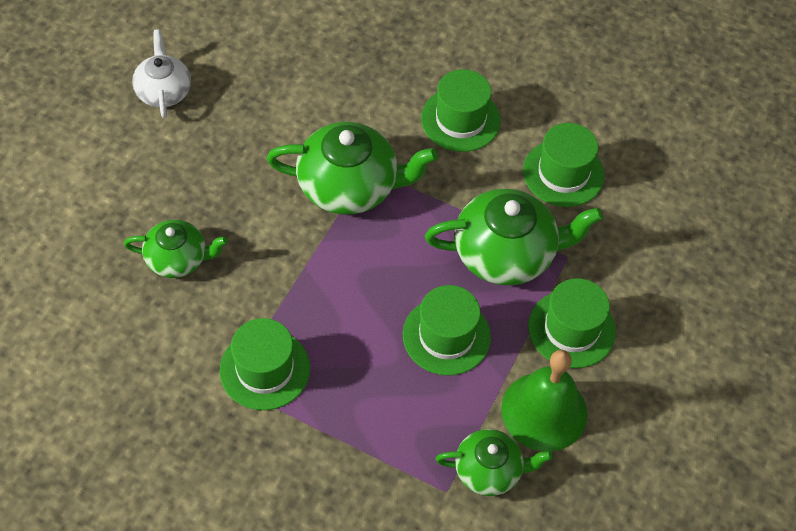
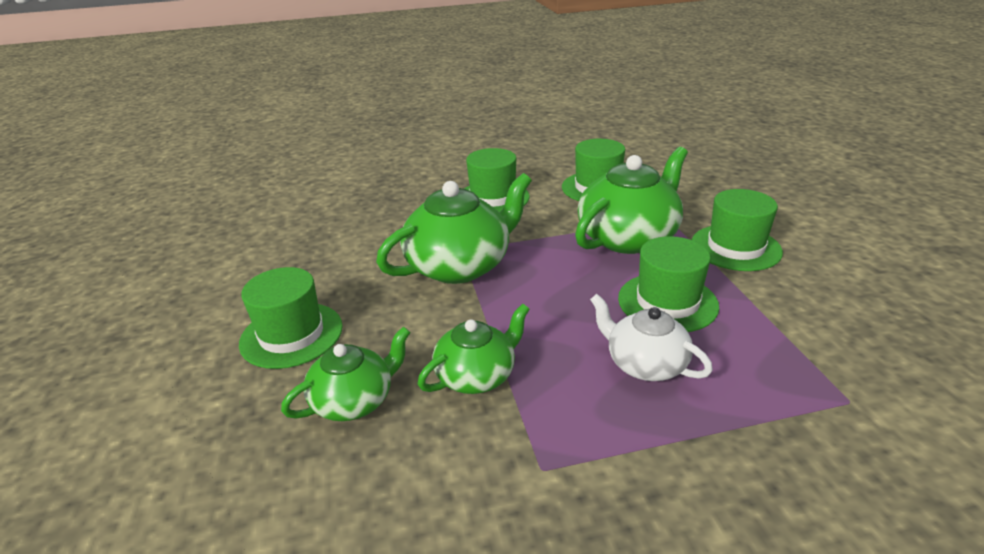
camera: 35 degrees left, 25 degrees down
(164, 91) = (210, 297): white teapot -> white teapot (645, 364)
(265, 369) = (559, 429): green hat -> green hat (291, 335)
(489, 470) = (847, 361): green teapot -> green teapot (477, 376)
(544, 411) = (806, 299): green bell -> none

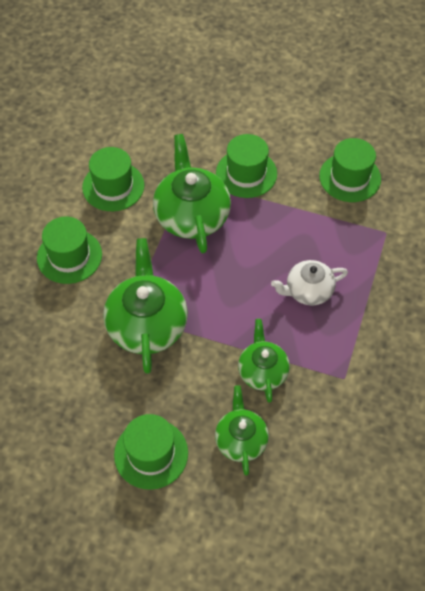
camera: 60 degrees left, 25 degrees up
(667, 302) = (269, 244): green hat -> green hat (350, 177)

